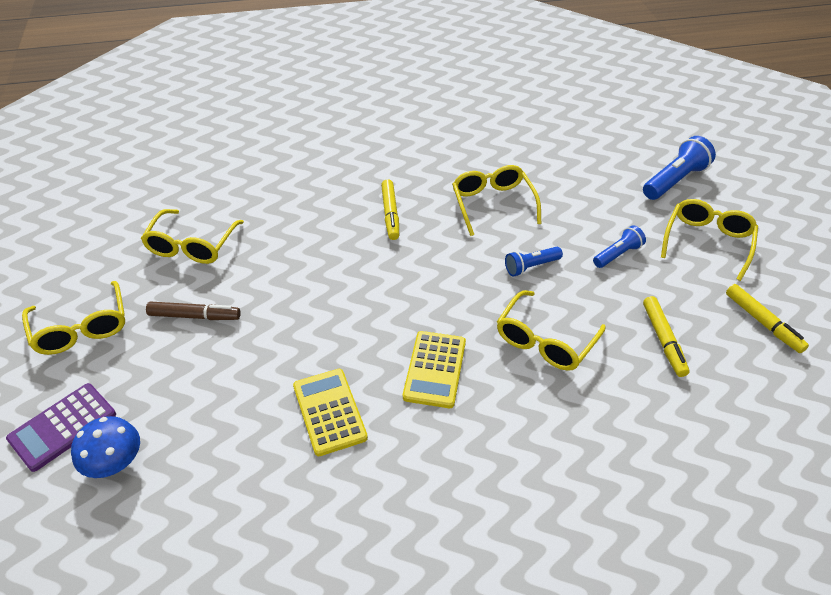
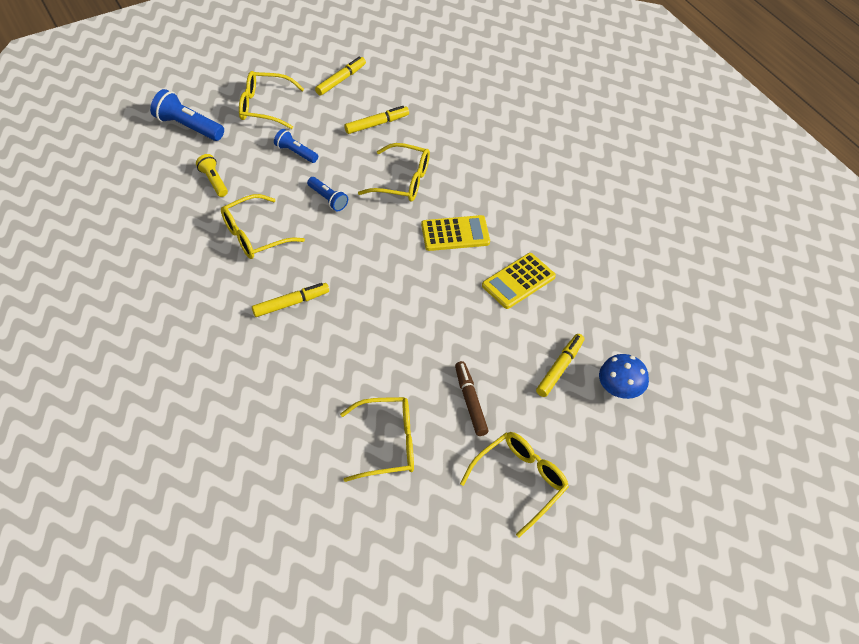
camera: 110 degrees left, 5 degrees up
(63, 427) = (612, 438): purple calculator -> none
(182, 409) = (560, 368): none -> yellow marker
(582, 187) = (213, 181): none -> yellow flashlight

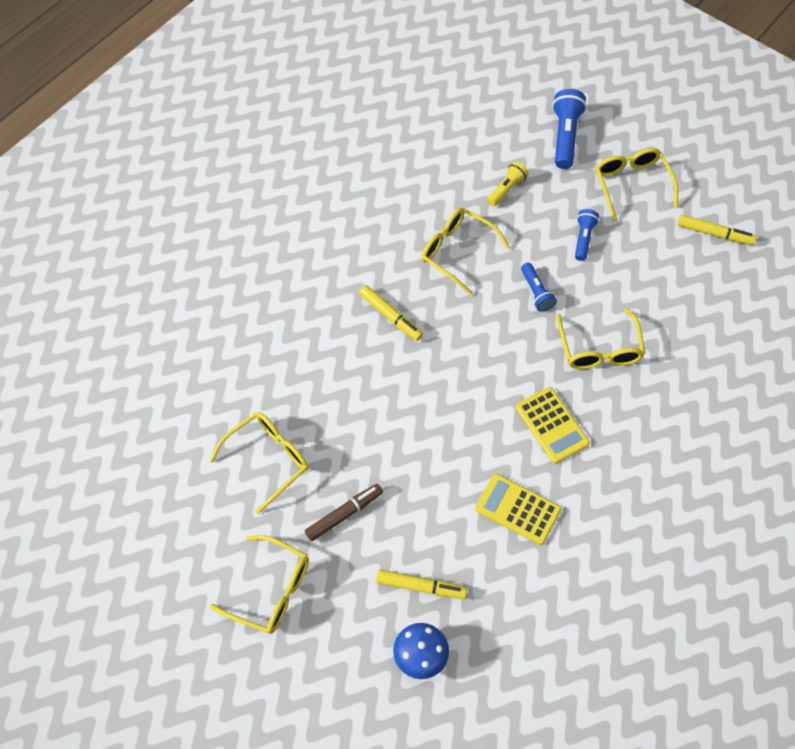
camera: 70 degrees right, 10 degrees up
(328, 199) = (536, 292): blue flashlight -> blue flashlight turned 45 degrees counterclockwise
(377, 124) = (669, 293): yellow marker -> none
(388, 444) = (268, 459): yellow glasses -> yellow glasses turned 105 degrees counterclockwise

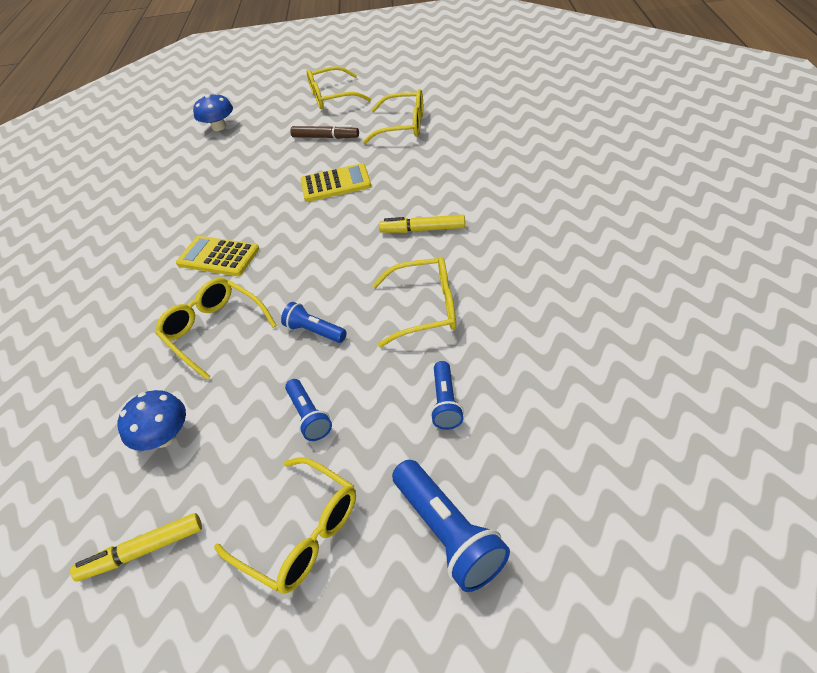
camera: 145 degrees right, 15 degrees down
(268, 459) = (403, 125): yellow glasses -> yellow glasses turned 90 degrees counterclockwise
(344, 514) = (325, 137): brown marker -> brown marker turned 90 degrees counterclockwise
(421, 586) = (244, 144): yellow marker -> none
(507, 189) = (445, 403): yellow flashlight -> blue flashlight
(517, 509) = (208, 204): yellow calculator -> yellow calculator (335, 184)
(673, 291) = (164, 437): none -> blue mushroom

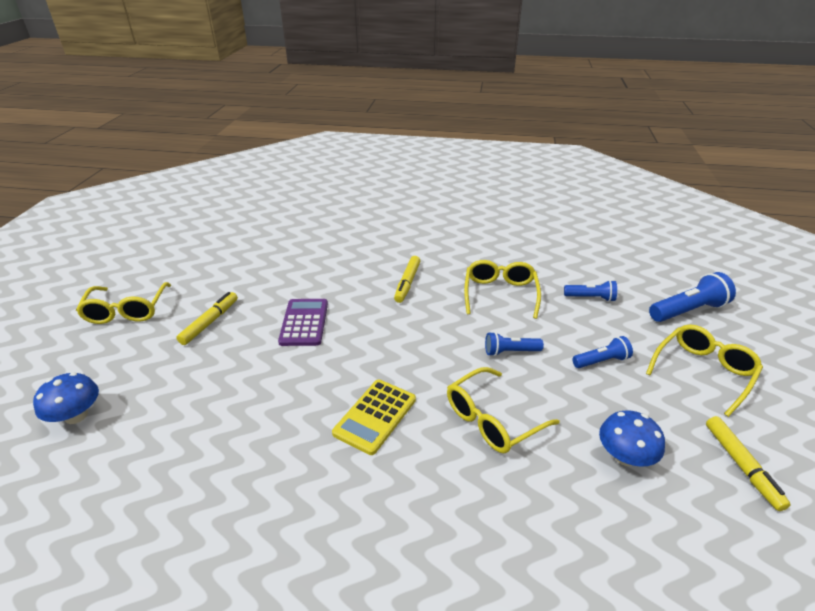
camera: 85 degrees left, 10 degrees down
(314, 331) = (510, 352): blue flashlight -> blue flashlight turned 45 degrees clockwise
(325, 137) = (210, 322): brown marker -> yellow marker
(335, 184) = (304, 322): yellow calculator -> purple calculator
(403, 125) = (241, 273): yellow glasses -> none

